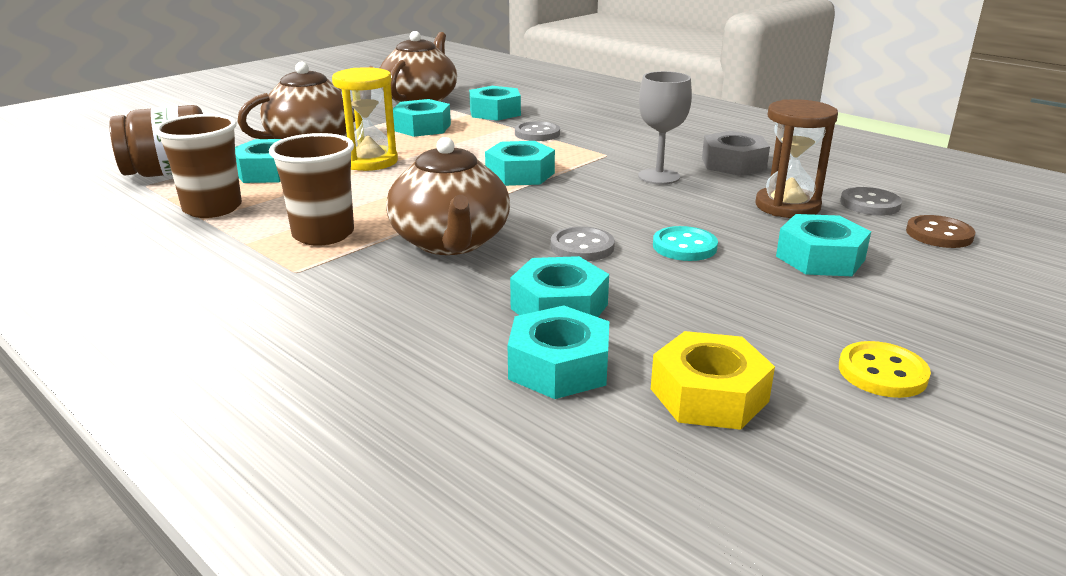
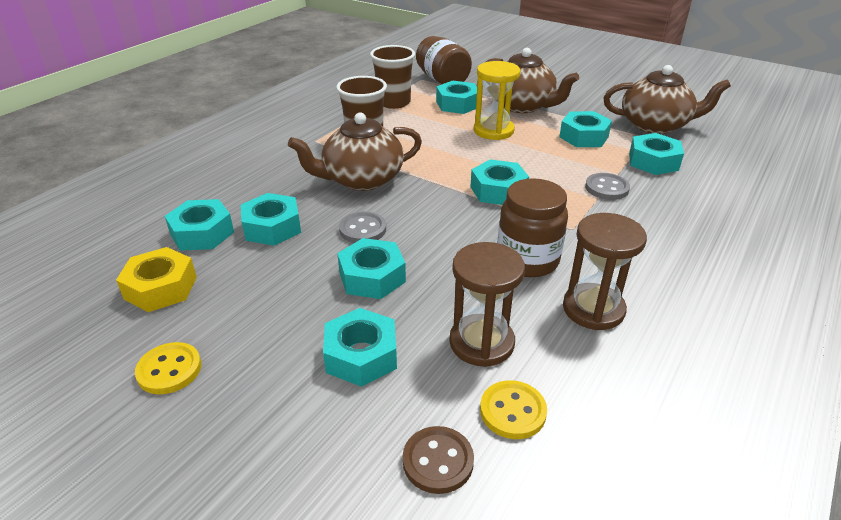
camera: 80 degrees right, 10 degrees up
(659, 177) = (527, 260): grey goblet -> brown jar
(684, 246) = (372, 277): turquoise button -> turquoise nut
(733, 164) = (593, 309): grey nut -> brown hourglass
(870, 204) = (512, 411): grey button -> yellow button

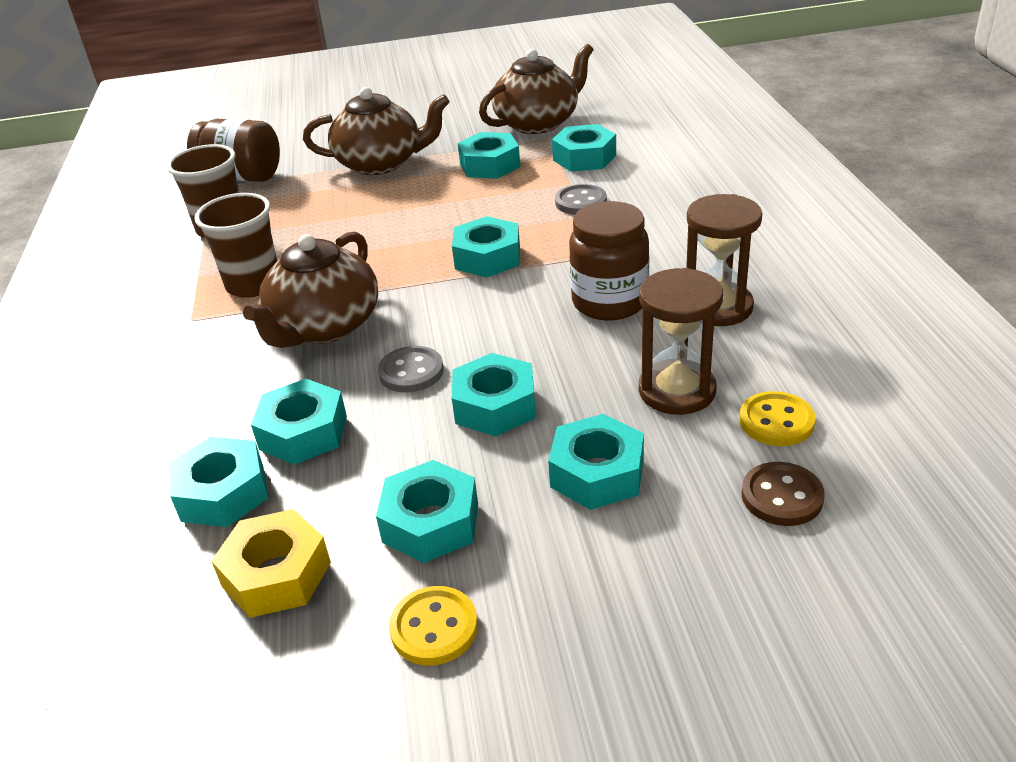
camera: 40 degrees left, 0 degrees up
(457, 104) = (304, 195): turquoise nut -> turquoise nut (430, 523)
(493, 131) = (390, 203): yellow hourglass -> none

